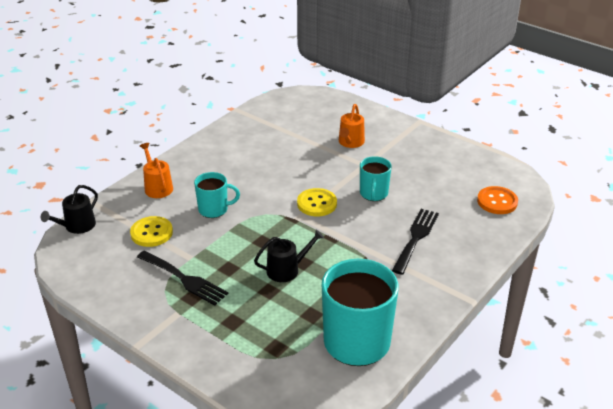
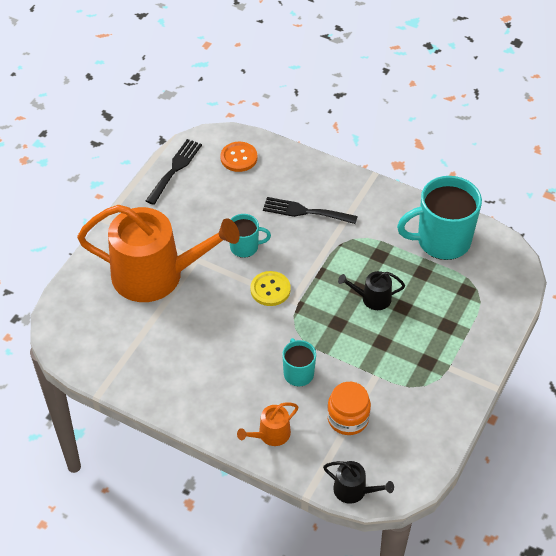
camera: 100 degrees left, 15 degrees up
(151, 233) = (348, 418): yellow button -> orange jar
(184, 279) = (406, 373): black fork -> black fork (175, 169)
(286, 270) = (372, 298): black watering can -> black watering can turned 60 degrees counterclockwise
(350, 142) = (156, 275): orange watering can -> orange watering can, size x2.43

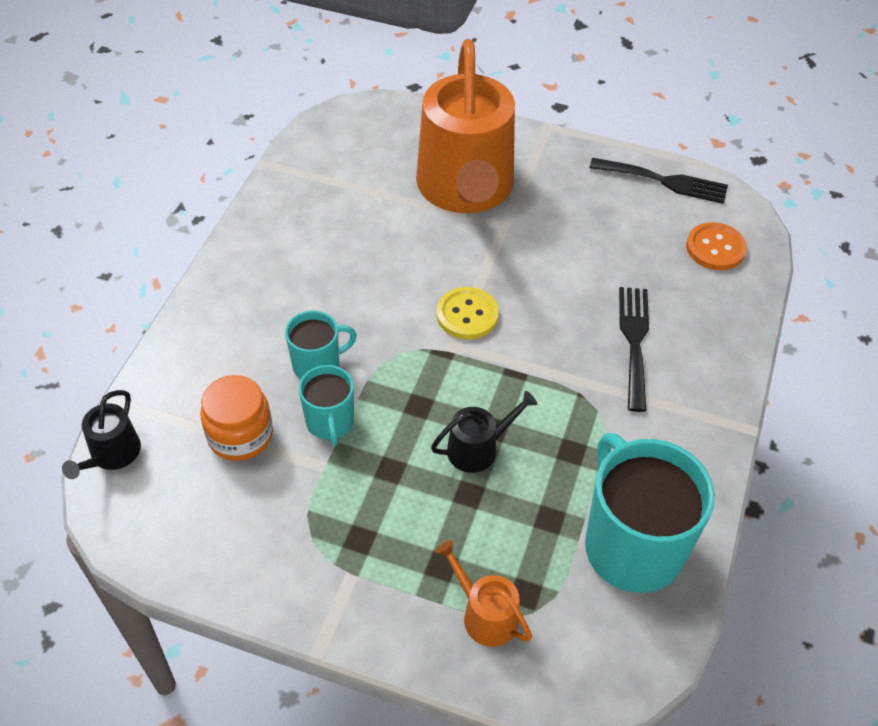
camera: 80 degrees right, 0 degrees up
(245, 247) = (541, 276): turquoise mug -> turquoise mug (330, 422)
(271, 434) = (208, 344): orange watering can -> orange watering can (485, 615)
(372, 298) = (478, 448): black watering can -> black watering can turned 75 degrees clockwise

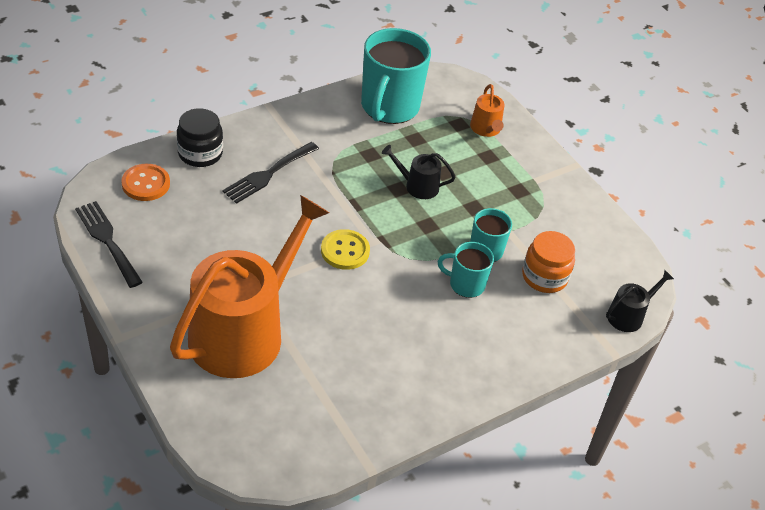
camera: 145 degrees left, 5 degrees down
(721, 314) = (200, 153): none -> black jar

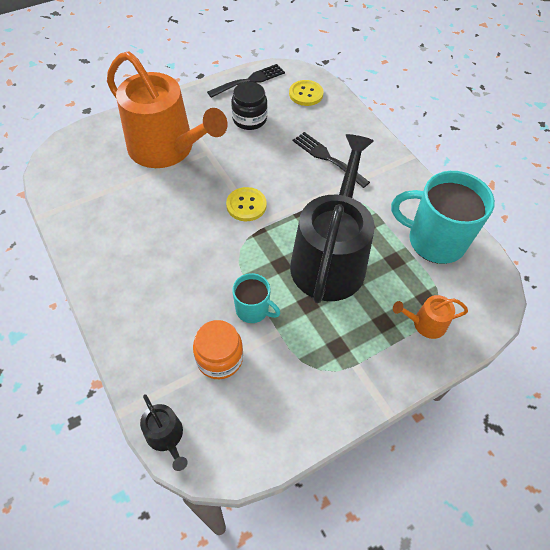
camera: 95 degrees right, 10 degrees up
(146, 184) = (306, 94): orange button -> yellow button
(200, 153) = (343, 119): black jar -> black jar (249, 119)
(417, 186) = (330, 259): black watering can -> black watering can, size x2.43
(465, 284) = (210, 289): turquoise mug -> none

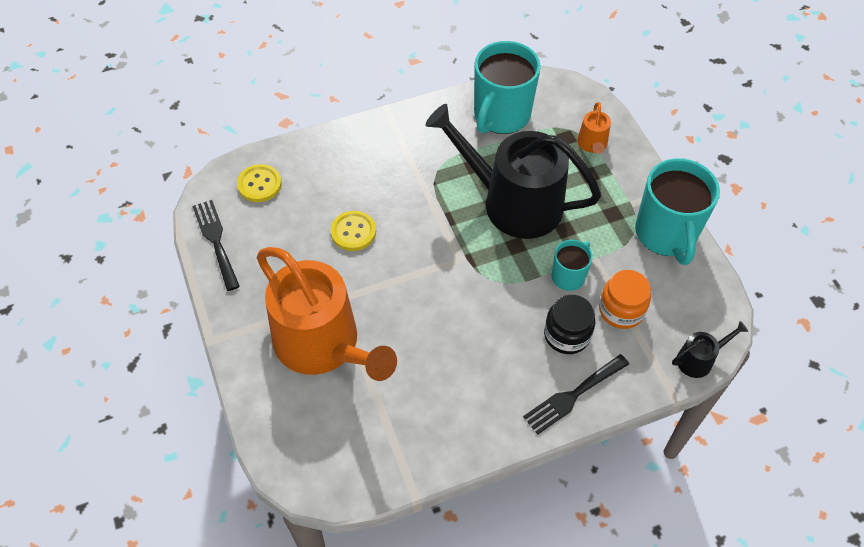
camera: 80 degrees left, 0 degrees up
(167, 148) = (323, 344): orange watering can -> orange watering can turned 90 degrees clockwise
(246, 205) = (431, 267): yellow button -> yellow button (353, 232)
(249, 119) = (290, 249): black jar -> black jar (566, 335)
(322, 402) = (666, 234): none -> turquoise mug
(327, 158) = (373, 181): black fork -> black fork (572, 396)

